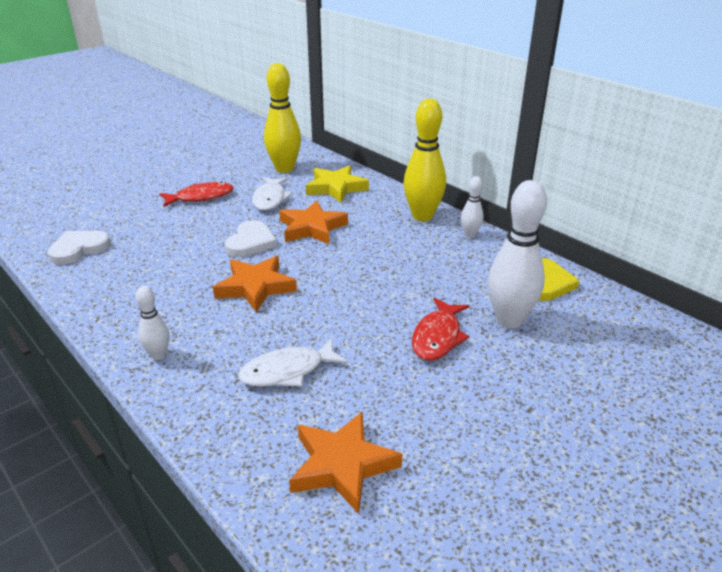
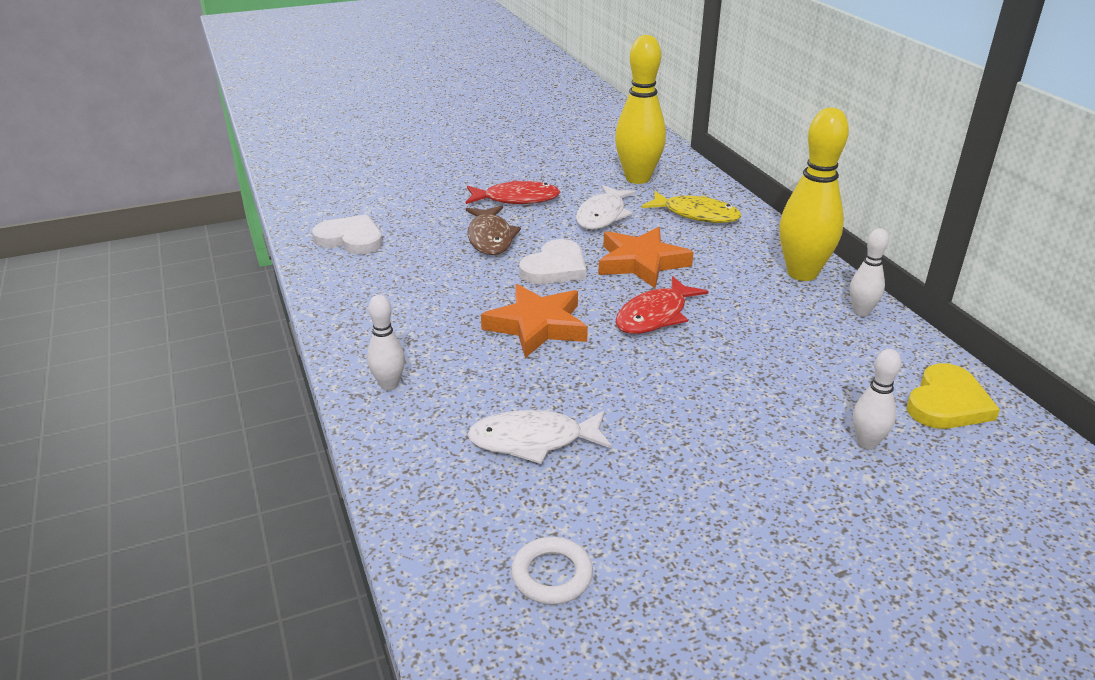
camera: 20 degrees right, 0 degrees up
(79, 249) = (351, 239): white heart -> white heart turned 45 degrees clockwise
(193, 229) = (490, 238): none -> brown fish
(336, 188) = (696, 214): yellow star -> yellow fish
(342, 465) = (552, 575): orange star -> white ring
(438, 337) = (751, 443): red fish -> red fish (655, 316)
(509, 320) = (866, 443): white bowling pin -> white bowling pin, size x0.51

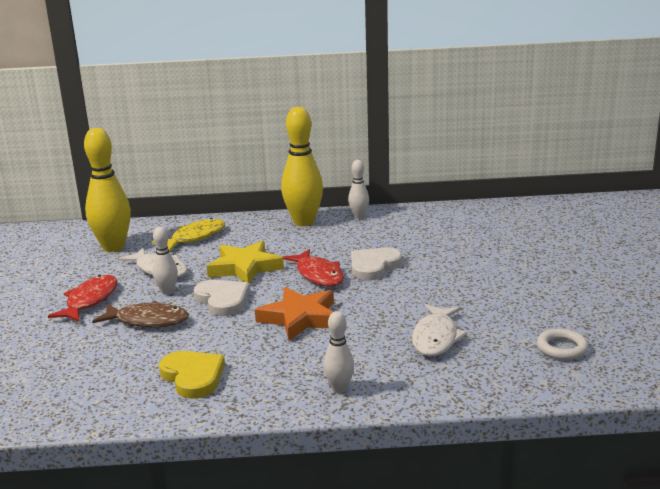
camera: 70 degrees left, 10 degrees down
(351, 239) = (75, 392): white heart -> white heart (373, 266)
(641, 262) = (245, 268): orange star -> yellow star
(866, 443) = (480, 243): white bowling pin -> white bowling pin (167, 291)
(947, 403) = (455, 217): yellow heart -> yellow heart (193, 376)

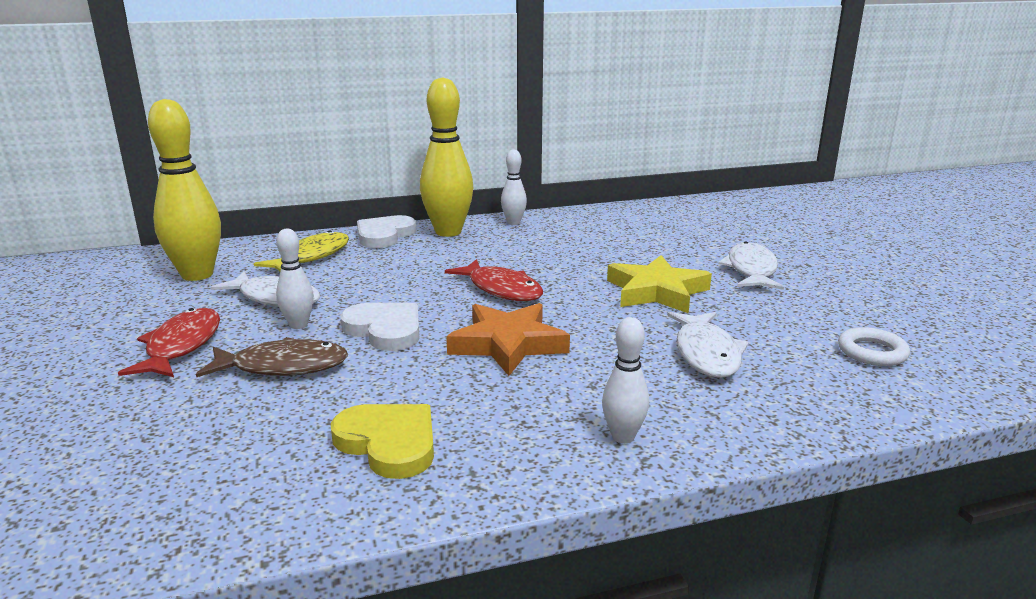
camera: 15 degrees left, 0 degrees up
(245, 268) = (397, 287): yellow star -> yellow star (656, 291)
(373, 266) = (567, 275): white heart -> white heart (384, 235)
(522, 273) = (751, 270): none -> white fish

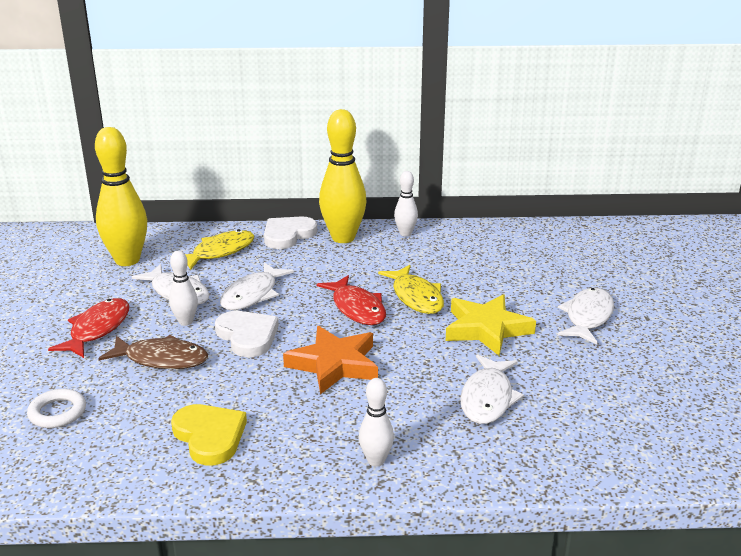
camera: 15 degrees right, 5 degrees up
(370, 290) = (252, 294): none -> white fish
(561, 273) = (416, 297): none -> yellow fish
(872, 352) = (630, 419): white ring -> white ring (57, 412)

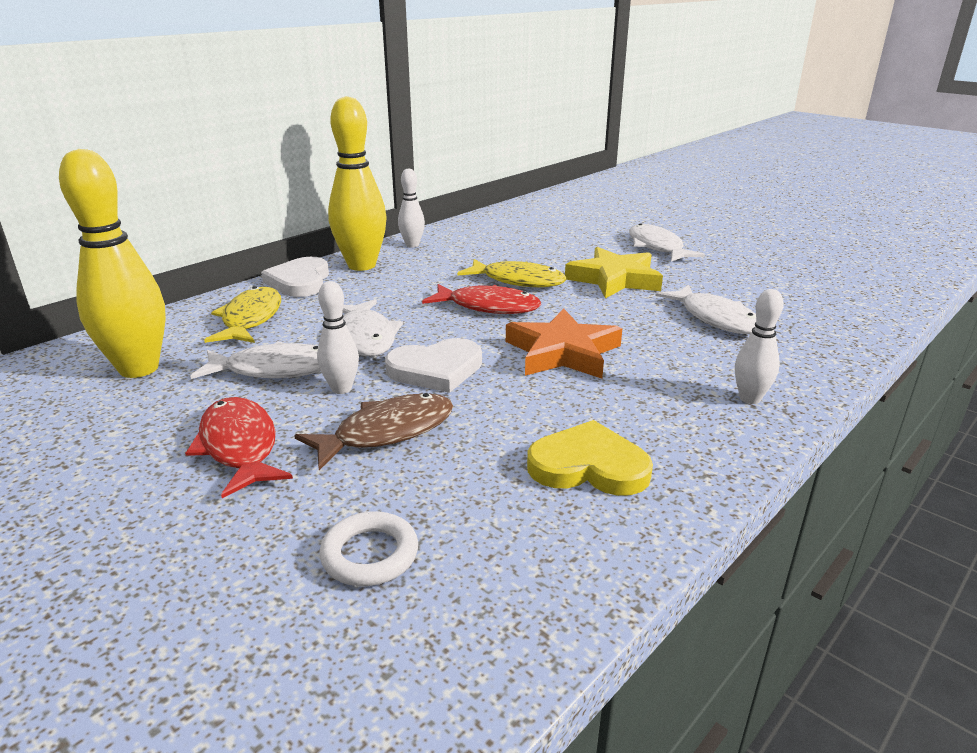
camera: 45 degrees left, 0 degrees up
(247, 336) = (436, 369): white heart -> white heart turned 150 degrees clockwise

